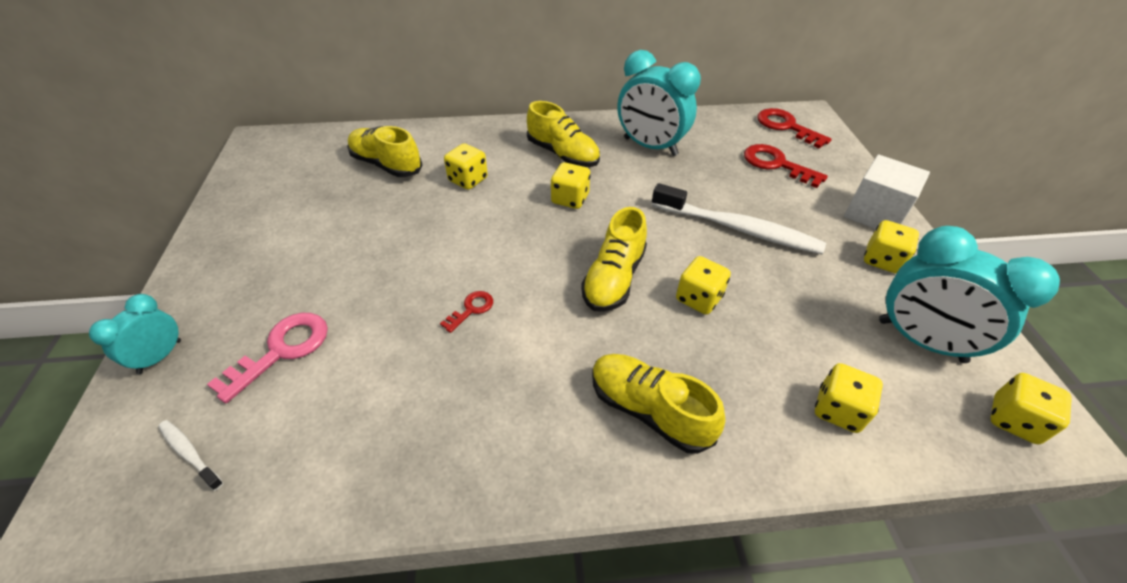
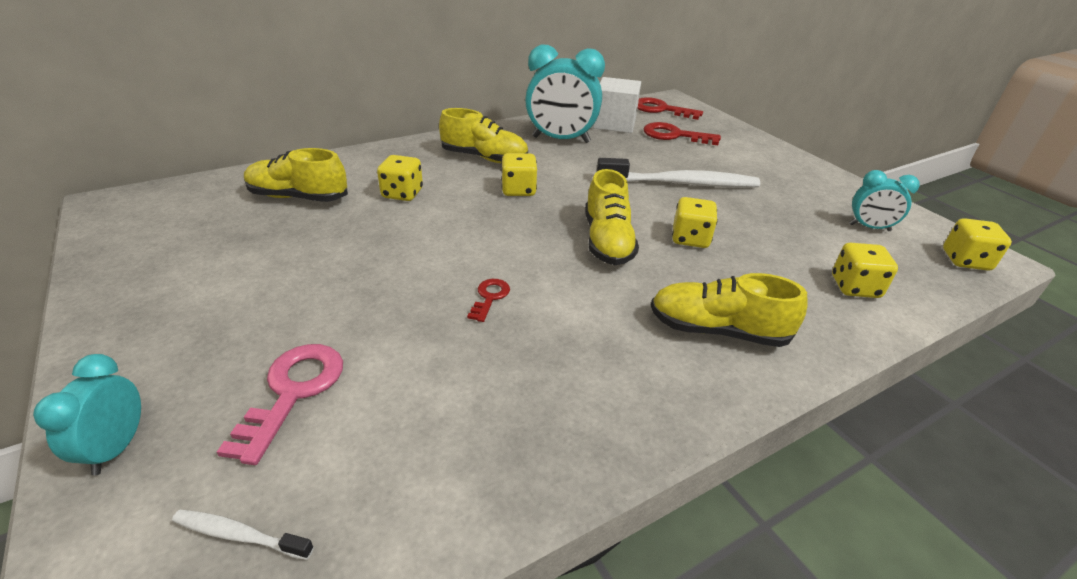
camera: 25 degrees left, 10 degrees down
(874, 214) = (771, 155): white cube -> white cube (614, 123)
(882, 260) = (801, 183): yellow dice -> none
(920, 341) = (869, 227): turquoise clock -> turquoise clock, size x0.54

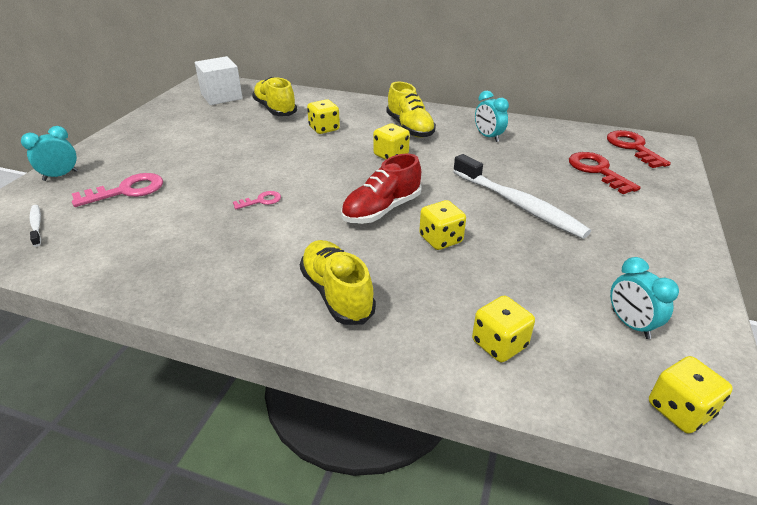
camera: 50 degrees right, 0 degrees up
(490, 297) = (261, 201): red key -> pink key
(561, 140) = (488, 137): turquoise clock -> turquoise clock, size x0.54
(607, 241) = (381, 210): yellow shoe -> red shoe
(614, 123) = (559, 142): white cube -> white cube (221, 96)

